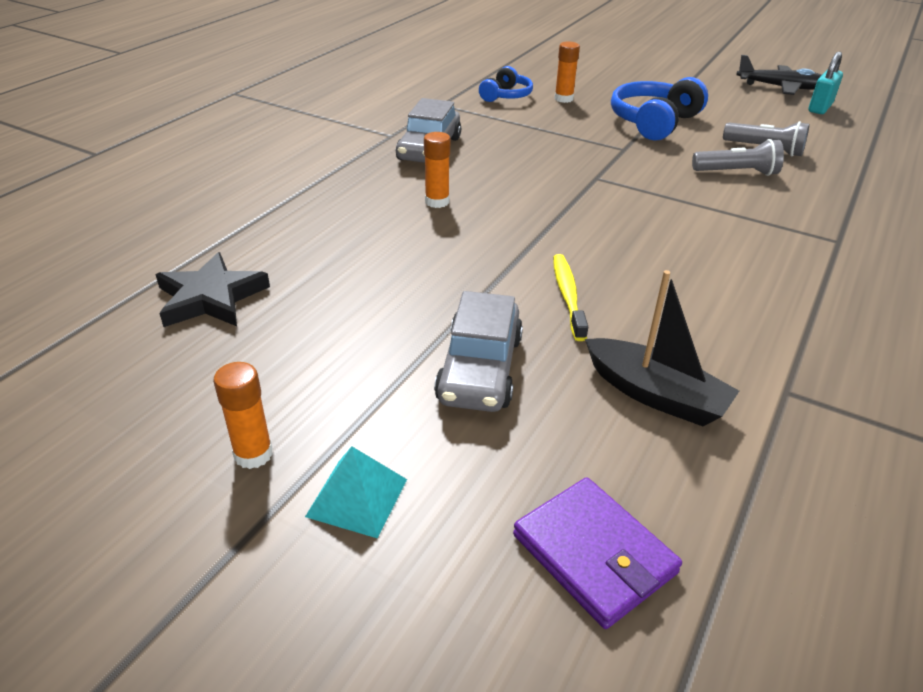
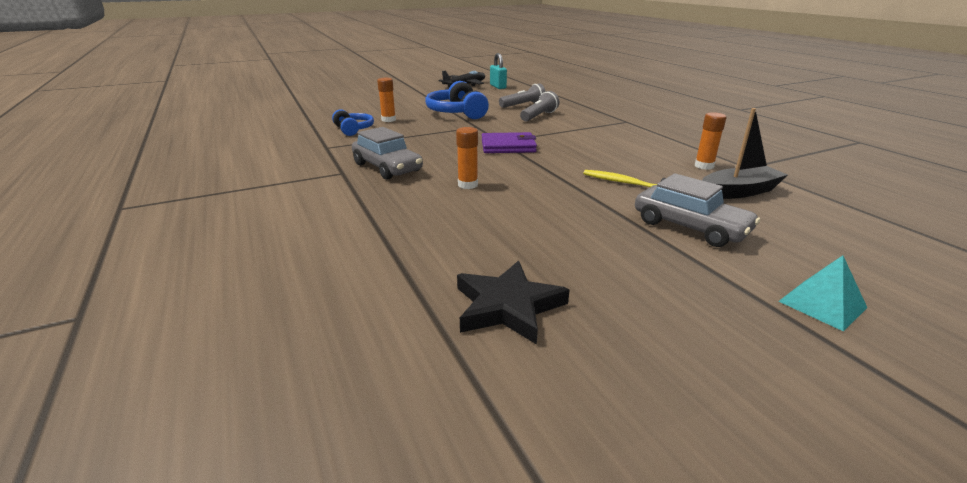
camera: 55 degrees left, 10 degrees down
(253, 454) = (761, 337): orange glue stick -> orange glue stick (704, 166)
(594, 554) = (878, 245): purple wallet -> purple wallet (508, 146)

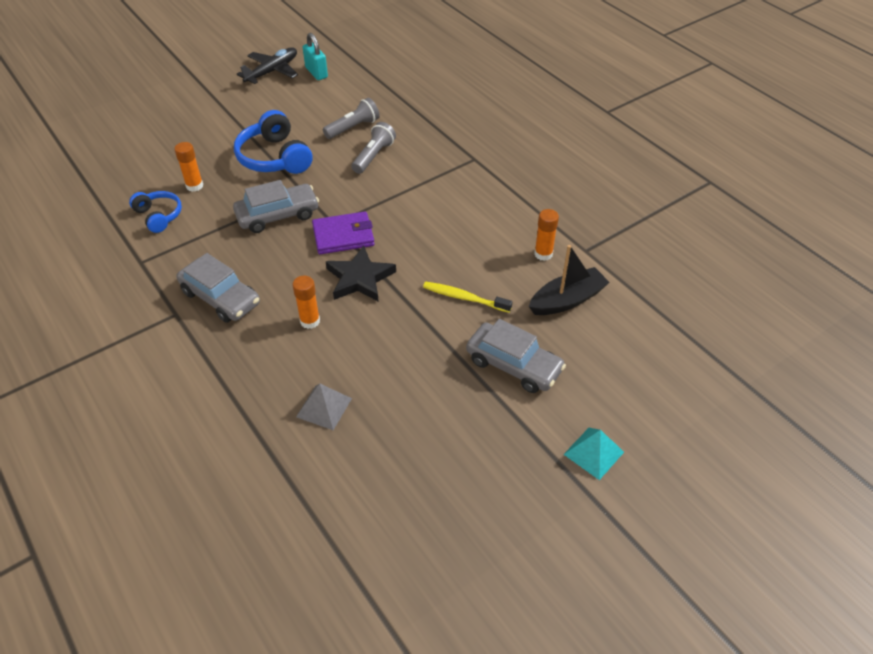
camera: 10 degrees left, 20 degrees up
(452, 135) = (278, 215): none -> grey car
(470, 237) = (324, 407): none -> grey pyramid
(507, 306) = (363, 491): black star -> black star (359, 278)

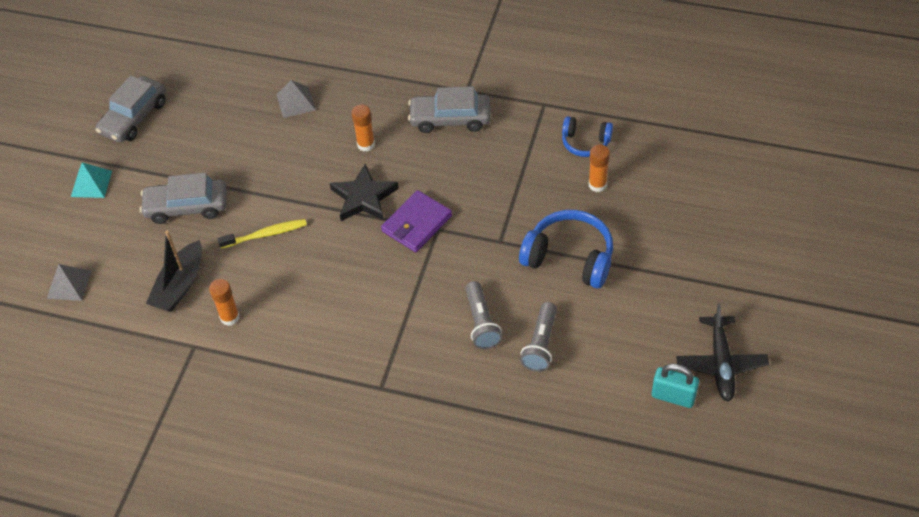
camera: 145 degrees right, 5 degrees up
(278, 215) = (492, 205): grey car -> grey car (134, 117)
(668, 359) = (69, 284): none -> grey pyramid

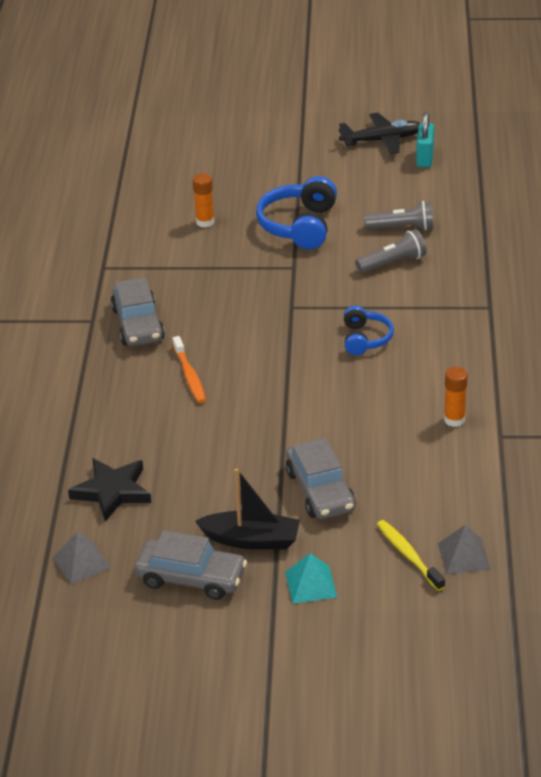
camera: 105 degrees left, 15 degrees down
(180, 285) = (429, 466): black boat -> black boat (251, 540)
(266, 234) = (338, 420): yellow toothbrush -> yellow toothbrush (408, 555)
(295, 102) = (136, 443): grey pyramid -> grey pyramid (81, 562)
(364, 197) = (265, 362): black star -> black star (112, 491)
(366, 144) = (189, 376): orange glue stick -> orange toothbrush
(416, 224) = (289, 321): purple wallet -> none
(585, 143) = (151, 235): blue headphones -> blue headphones (365, 339)

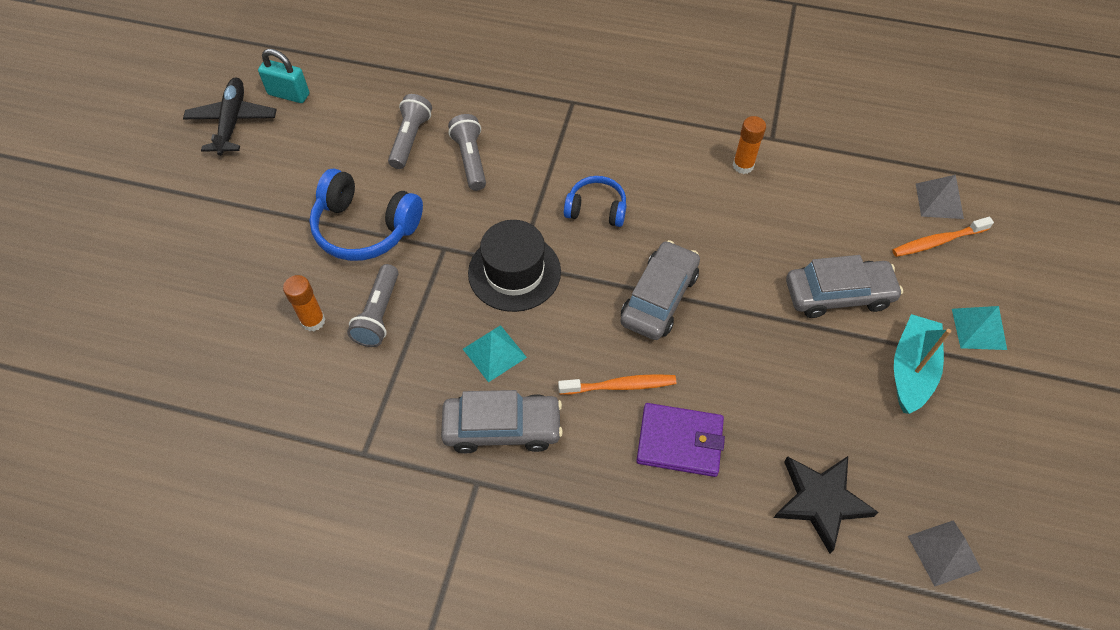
camera: 80 degrees left, 20 degrees up
(147, 412) = (680, 441): none -> purple wallet
(191, 578) = (970, 438): grey car -> grey car (659, 298)
(202, 309) = (494, 353): none -> turquoise pyramid
(220, 249) = (379, 314): none -> grey flashlight
(251, 540) = (911, 370): black boat -> turquoise boat
(282, 306) = (514, 272): none -> black hat
(408, 555) = (937, 241): yellow toothbrush -> orange toothbrush

